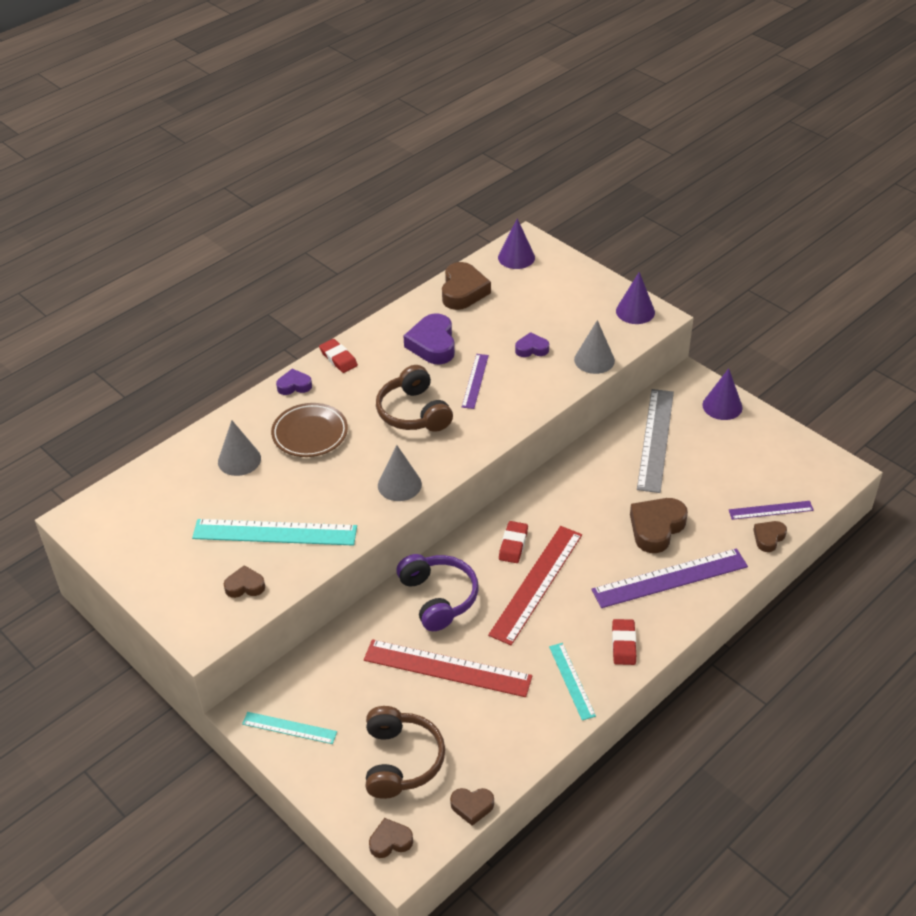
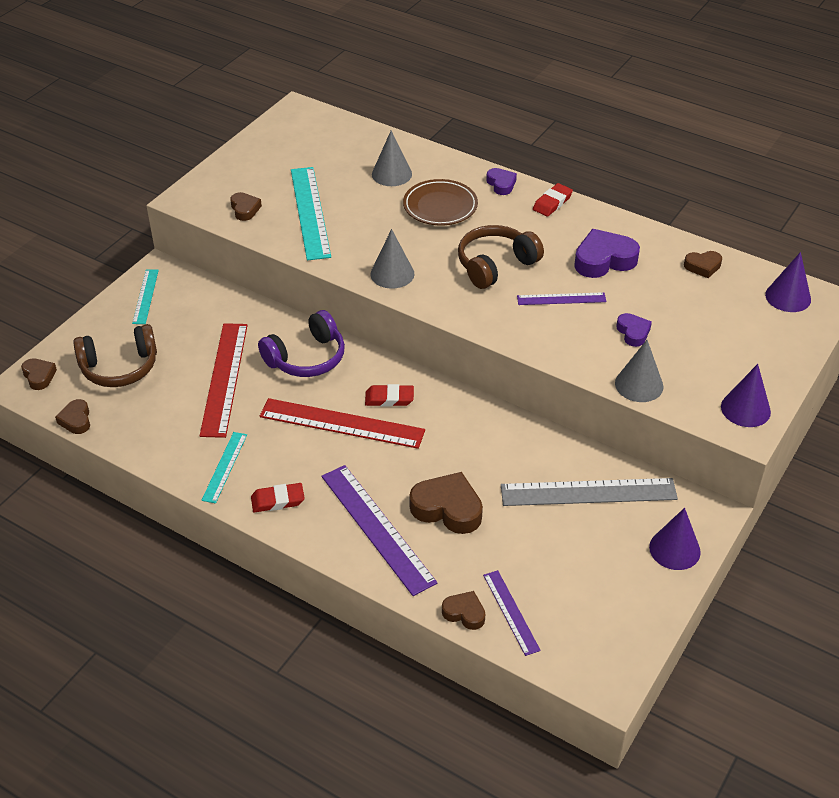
camera: 75 degrees right, 0 degrees up
(463, 291) = (703, 266): brown heart -> brown heart, size x0.56
(571, 681) = (224, 467): turquoise ruler -> turquoise ruler turned 45 degrees counterclockwise

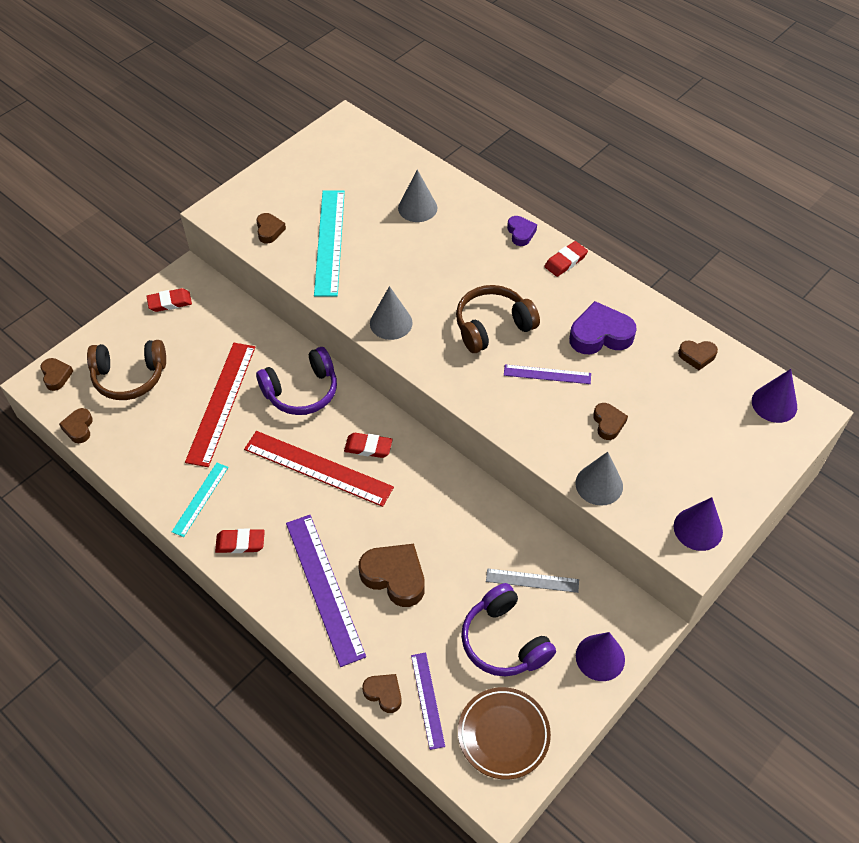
camera: 10 degrees right, 10 degrees up
(145, 296) = (170, 302): turquoise ruler -> red eraser
(440, 206) = (455, 251): brown plate -> brown plate (503, 734)
(574, 549) = (504, 641): none -> purple headphones
(588, 492) = (532, 580): grey ruler -> grey ruler, size x0.55
(633, 332) = (608, 423): purple heart -> brown heart

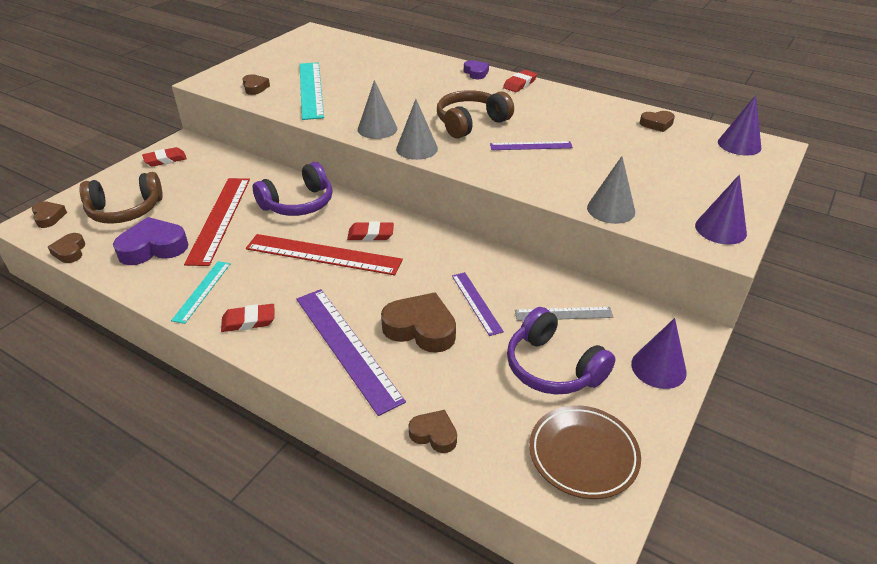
camera: 10 degrees left, 15 degrees down
(417, 208) = (384, 67): grey cone -> grey cone (417, 148)
(427, 700) = (486, 433): purple ruler -> purple ruler (476, 303)
(600, 335) = (567, 120): purple heart -> purple heart (153, 248)
(608, 423) = (600, 170): brown heart -> none

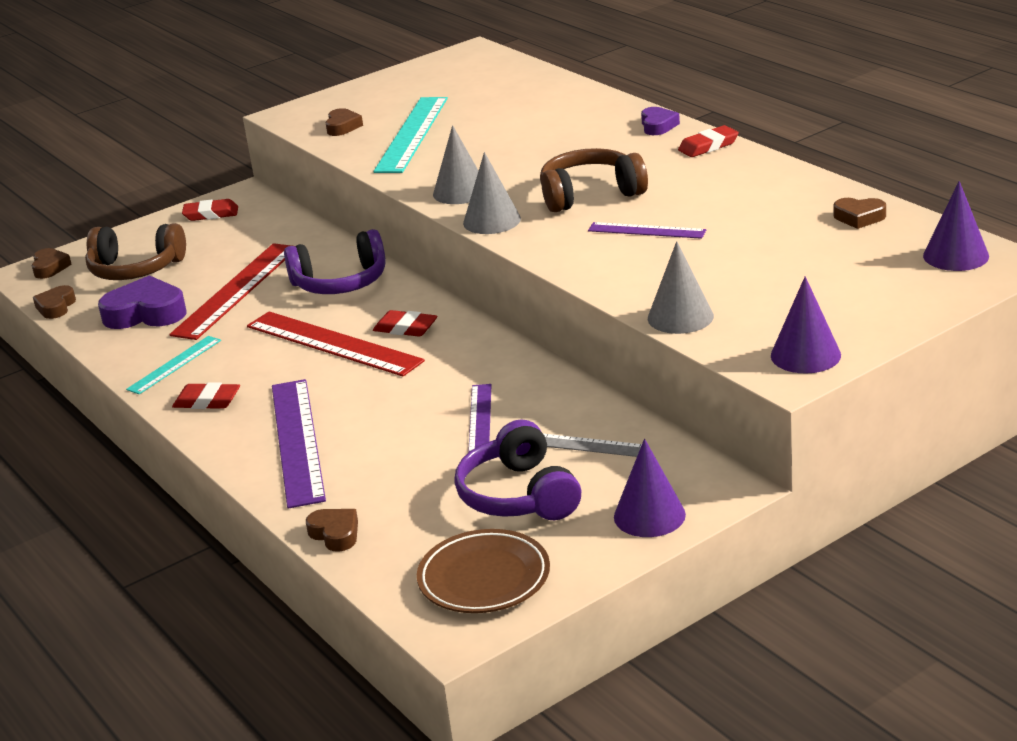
camera: 25 degrees right, 10 degrees down
(421, 328) = (393, 435): brown heart -> none

